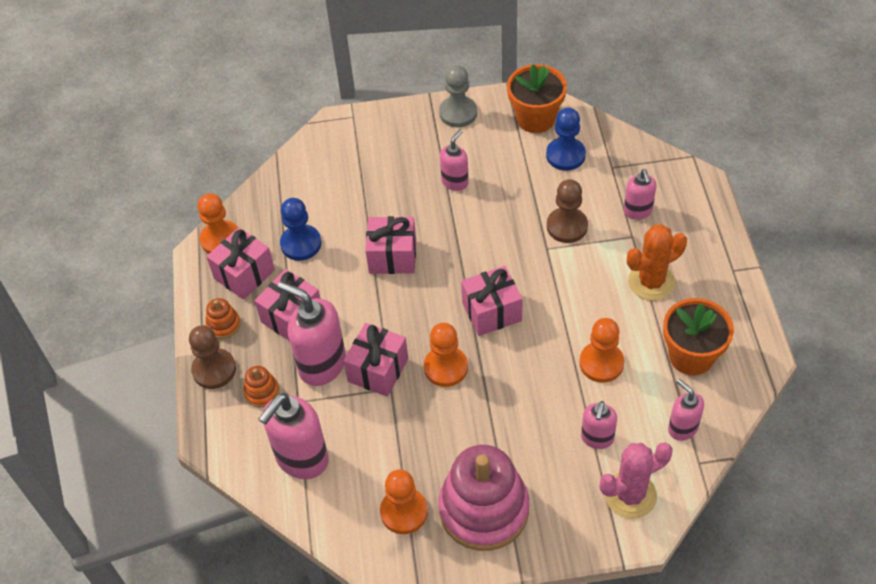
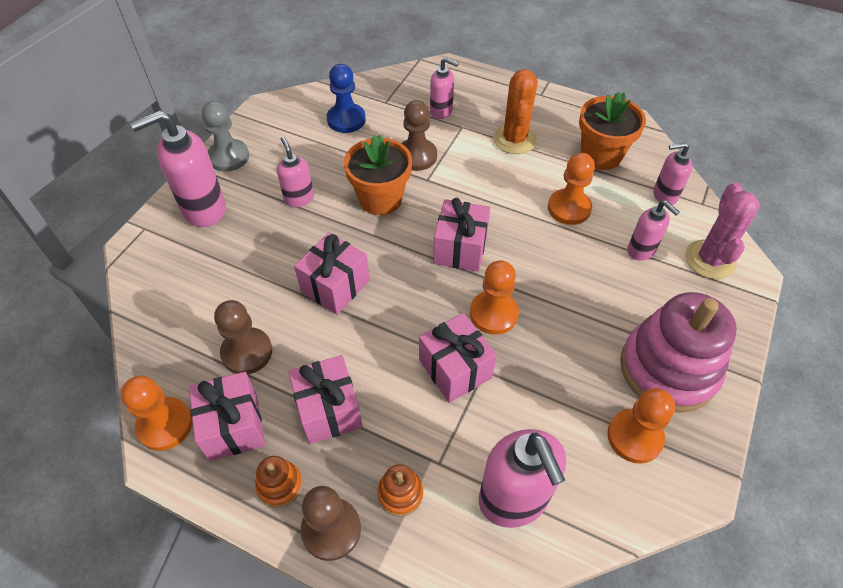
camera: 60 degrees left, 0 degrees up
(301, 244) = (247, 352): blue pawn -> brown pawn
(321, 364) = (410, 415): pink soap dispenser -> pink soap dispenser (203, 209)
(535, 118) = (290, 116): orange flower pot -> orange flower pot (380, 199)

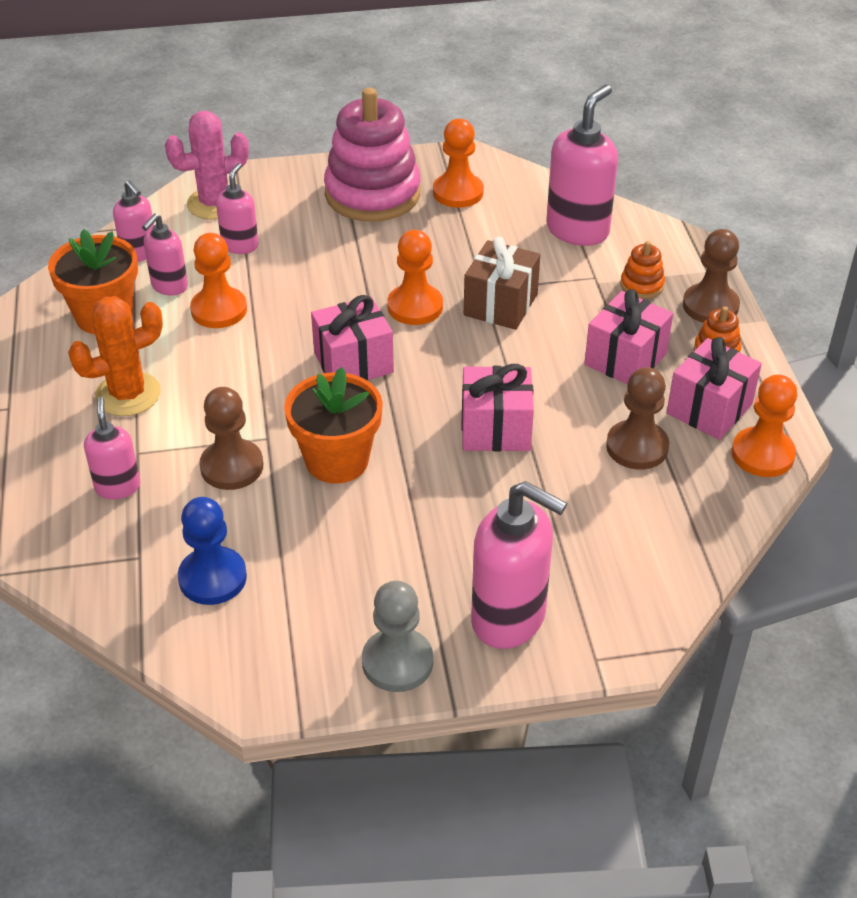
camera: 125 degrees left, 10 degrees down
(299, 198) = (403, 536): pink soap dispenser -> pink soap dispenser (169, 286)
(455, 369) = (500, 305): pink gift -> brown gift

